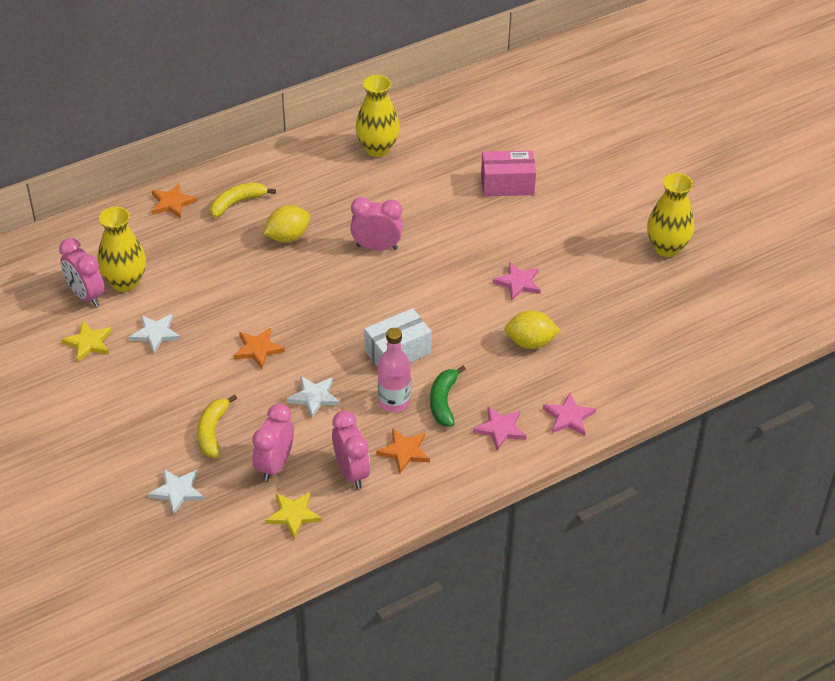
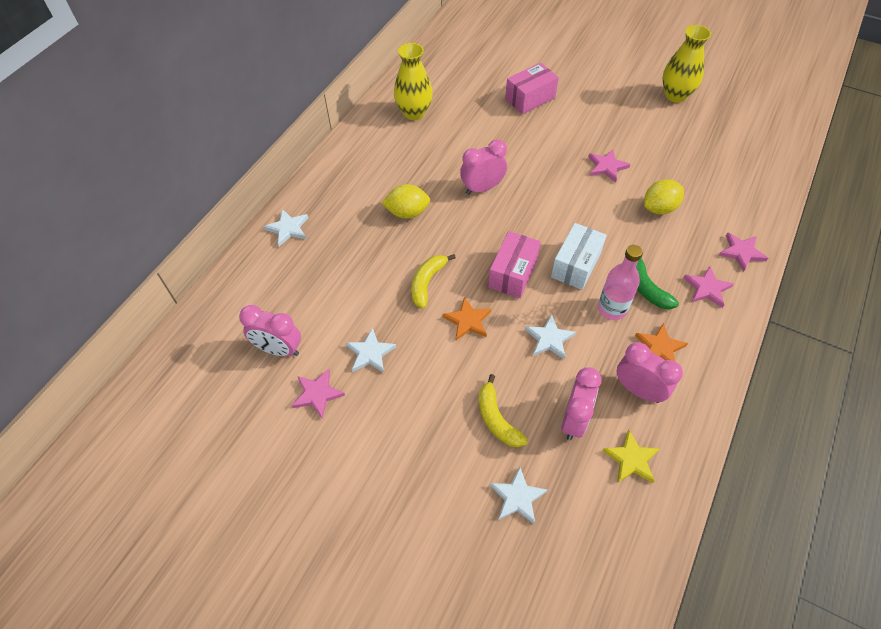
camera: 30 degrees left, 10 degrees up
(88, 343) = (317, 394): yellow star -> pink star
(125, 282) = (304, 319): yellow vase -> none
(172, 203) = (288, 229): orange star -> white star
(237, 203) = (343, 203): yellow banana -> yellow banana (427, 283)
(275, 465) = (574, 420): pink clock -> pink clock turned 150 degrees counterclockwise
(287, 237) = (407, 212): yellow lemon -> yellow lemon turned 60 degrees clockwise
(333, 331) = (513, 273): none -> pink box

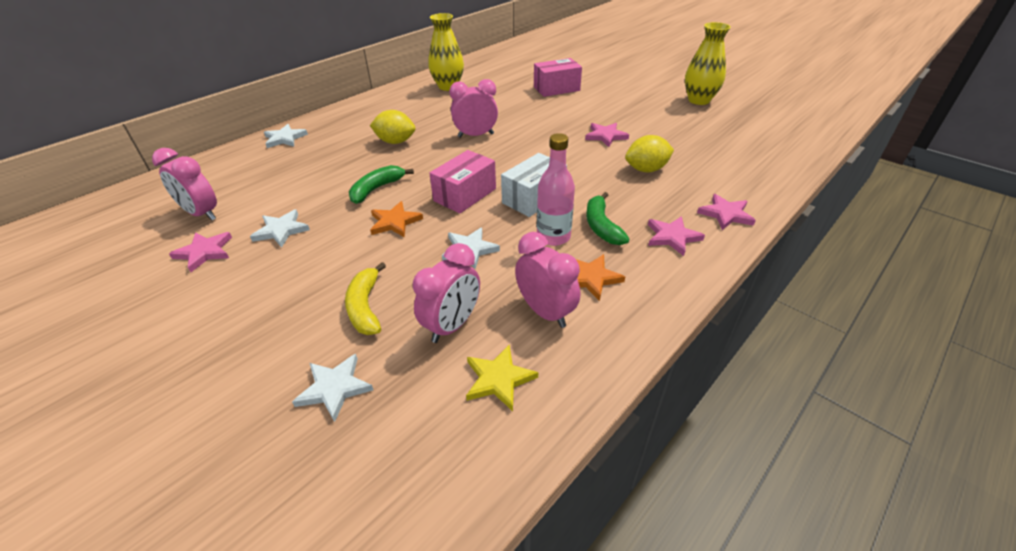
camera: 15 degrees right, 15 degrees down
(427, 283) = (376, 189): yellow banana -> green banana

